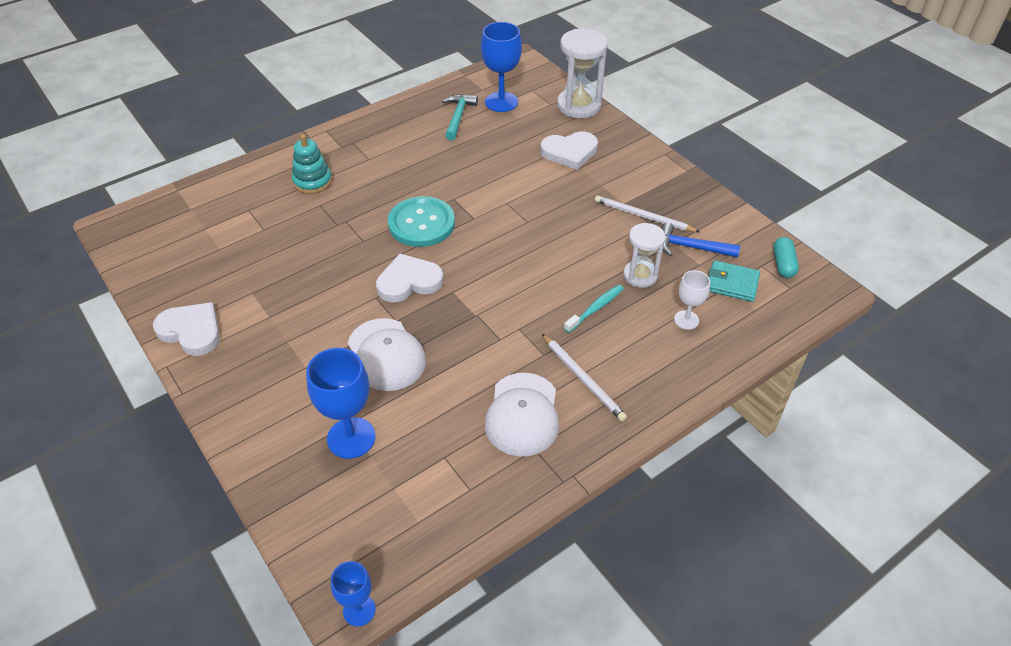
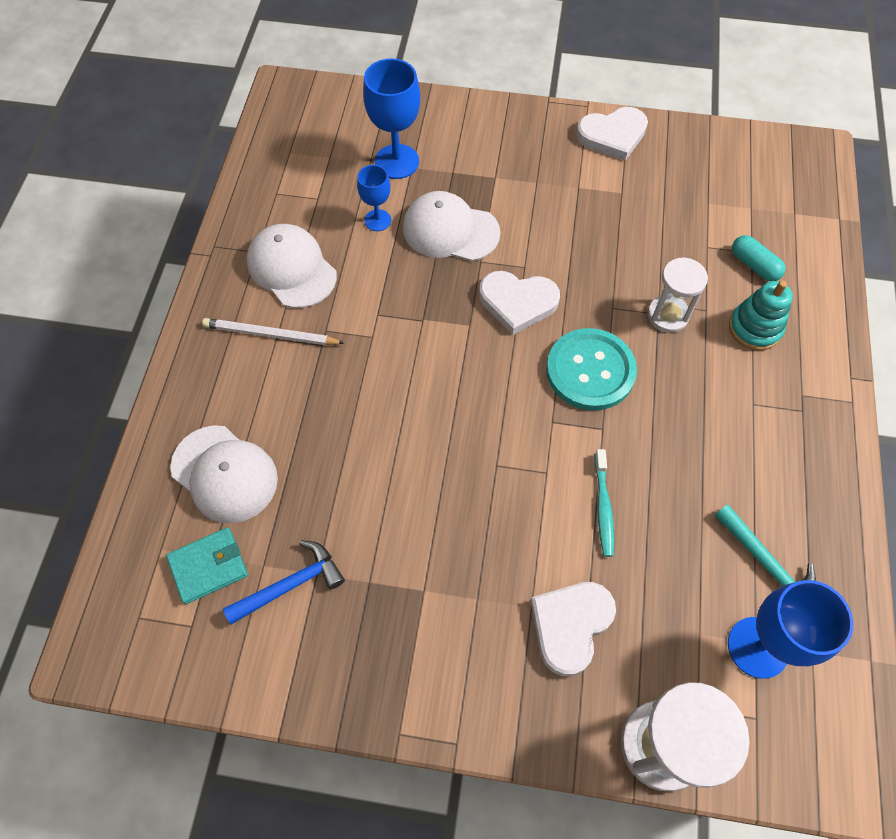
camera: 135 degrees right, 15 degrees up
(359, 610) = (272, 92): blue goblet -> blue goblet (377, 220)
(409, 281) = (517, 302): white heart -> white heart turned 75 degrees clockwise
(595, 308) = (324, 414): turquoise toothbrush -> turquoise toothbrush (603, 507)
(640, 275) = (314, 493): white hourglass -> white hourglass (667, 315)
(643, 216) = (383, 588): white pencil -> none
(686, 320) = (224, 474): white goblet -> white cap
(783, 264) = (166, 652): turquoise capsule -> turquoise capsule (754, 265)

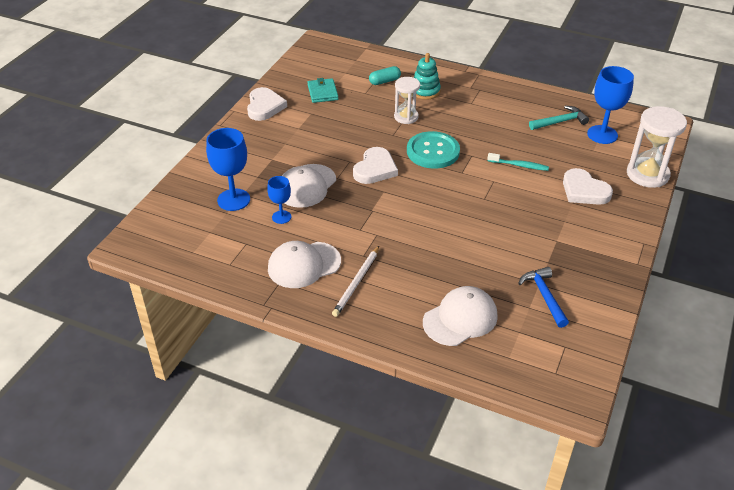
camera: 75 degrees left, 20 degrees down
(208, 566) = (525, 334): turquoise wallet -> turquoise wallet (322, 92)

